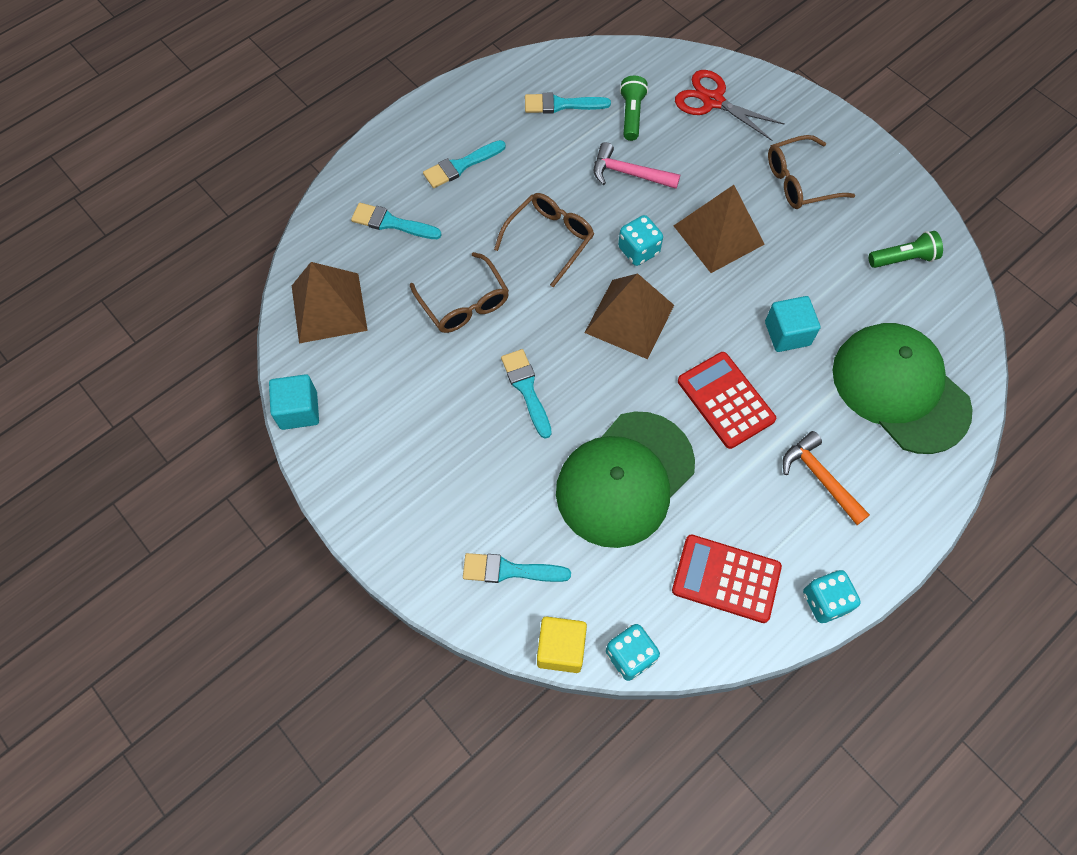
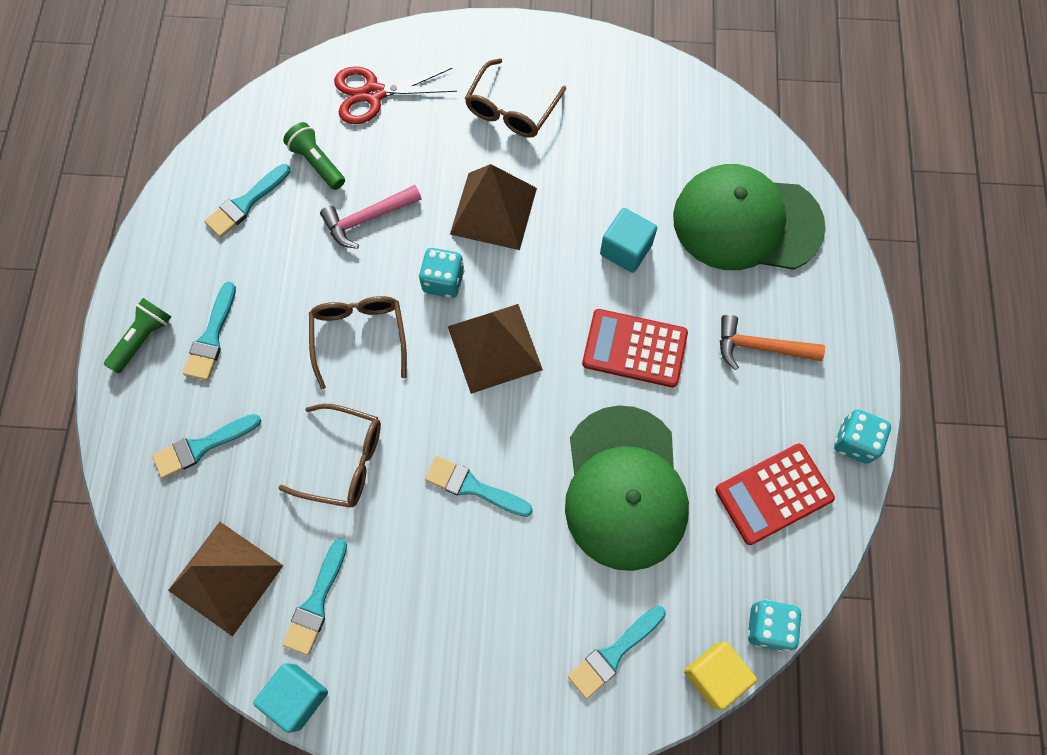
camera: 45 degrees left, 5 degrees up
(364, 368) = (316, 602): none -> turquoise brush
(903, 259) = (649, 110): green flashlight -> green flashlight (143, 339)

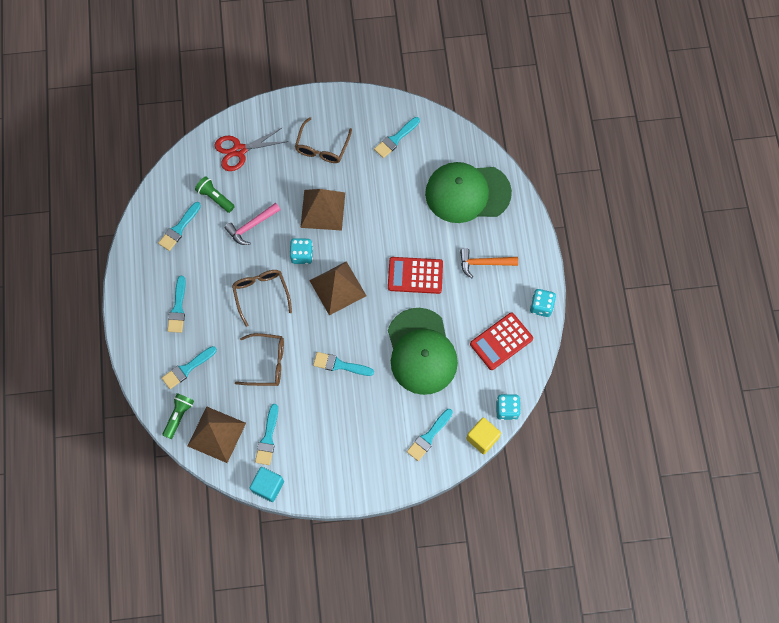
camera: 10 degrees left, 0 degrees up
(143, 339) = (139, 316): green flashlight -> green flashlight (179, 416)
(626, 249) = (401, 220): turquoise cube -> none
(637, 115) = (395, 139): none -> turquoise brush

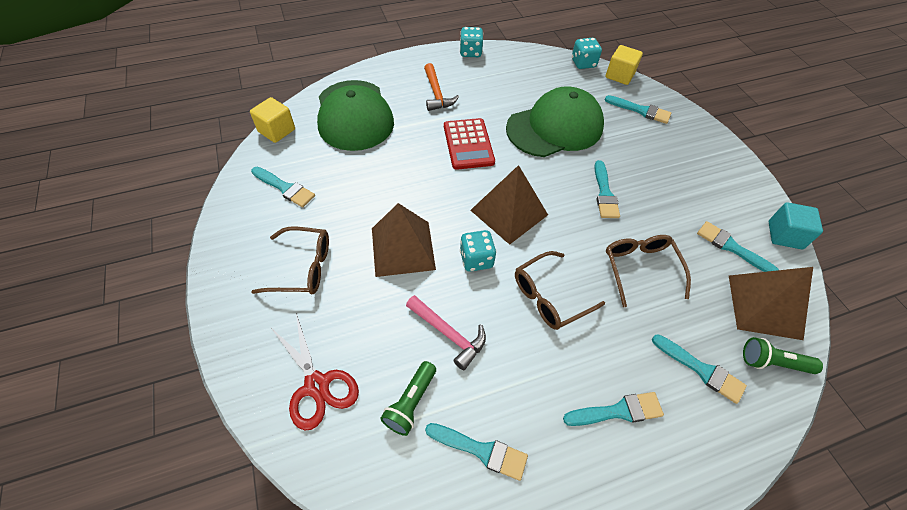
camera: 105 degrees left, 15 degrees down
(268, 438) = (731, 247): turquoise brush -> turquoise brush turned 135 degrees counterclockwise
(459, 135) = (276, 130): none -> yellow cube
(501, 341) = (517, 73): red calculator -> none

